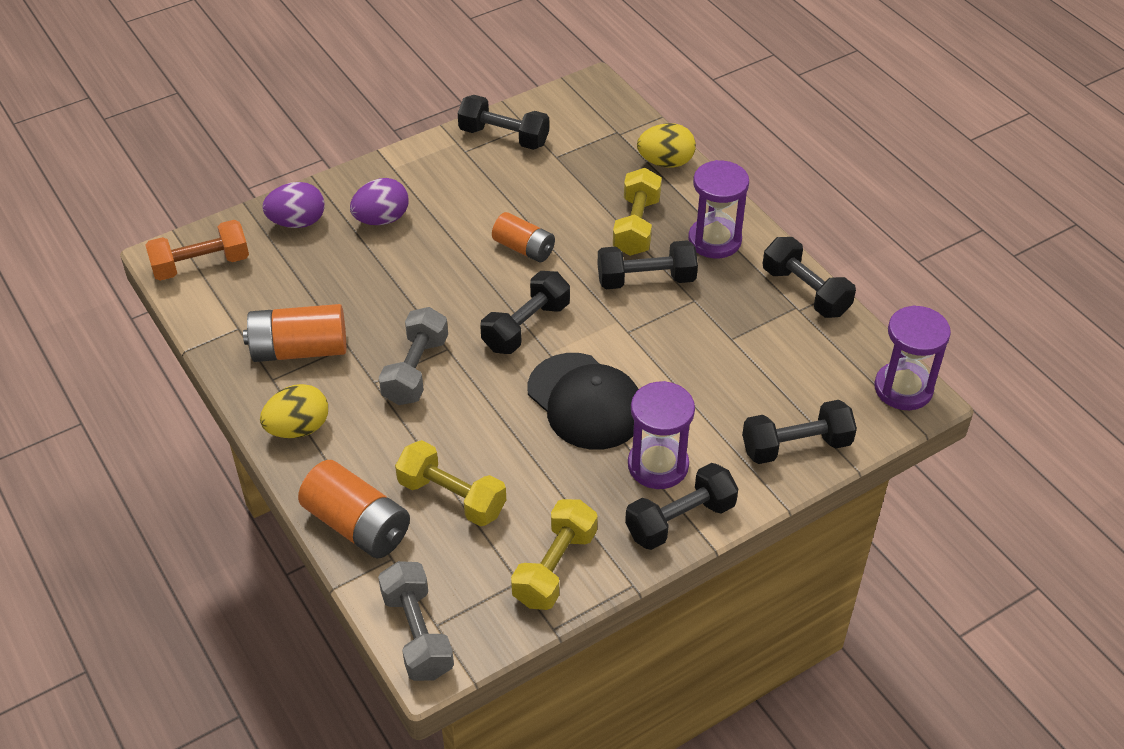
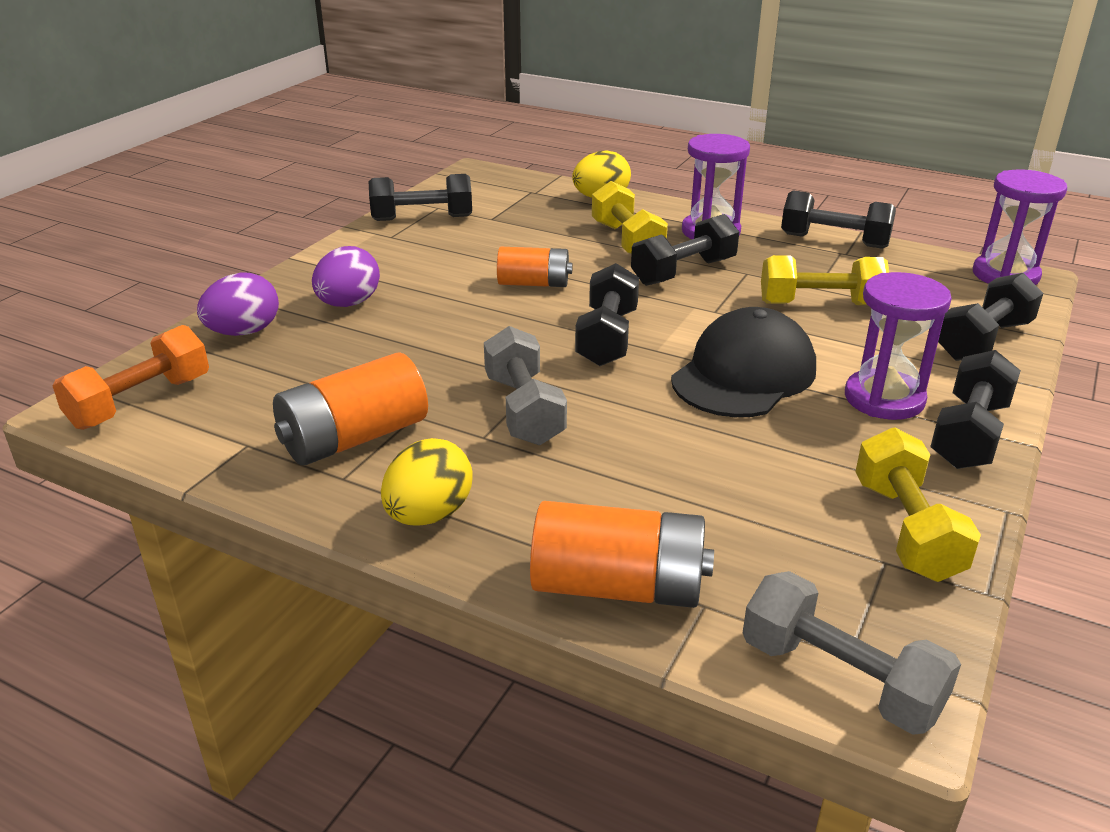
camera: 30 degrees left, 15 degrees down
(452, 497) = (704, 509): yellow dumbbell -> yellow dumbbell (820, 304)
(585, 401) = (744, 374): black cap -> black cap turned 75 degrees counterclockwise

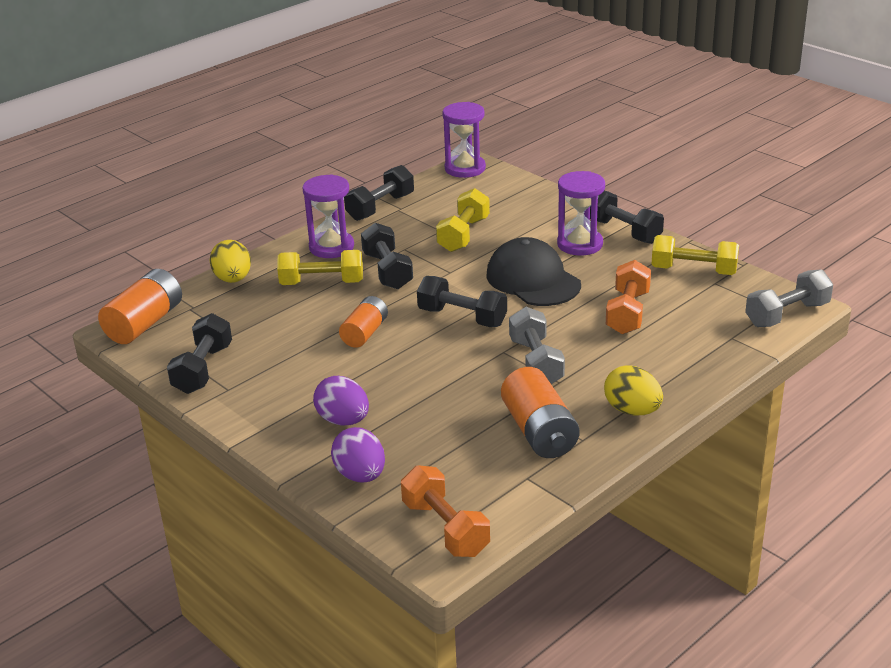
camera: 70 degrees left, 0 degrees up
(524, 410) = (536, 362): grey dumbbell -> grey dumbbell turned 75 degrees clockwise
(618, 586) = (712, 359): orange battery -> orange battery (145, 323)
(710, 473) = (628, 312): none -> orange dumbbell
(983, 340) = (535, 199): black dumbbell -> none

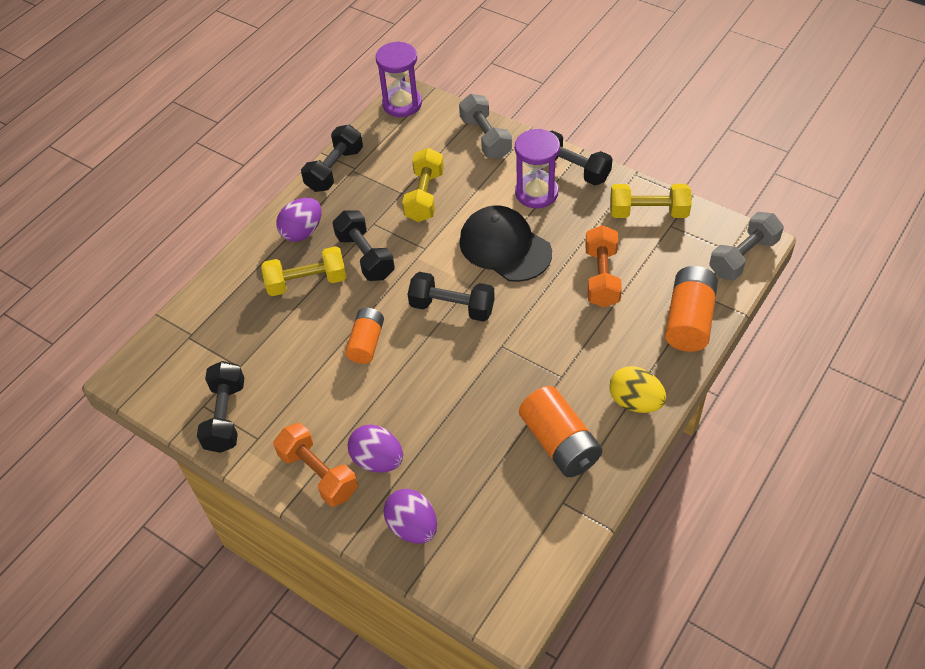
camera: 10 degrees left, 20 degrees up
(145, 323) = (150, 364): orange battery -> orange battery (689, 320)
(233, 279) = (219, 290): yellow egg -> none
(331, 247) = (302, 232): purple hourglass -> purple egg
(445, 528) = (506, 578): orange dumbbell -> orange dumbbell (318, 474)
(536, 362) = (534, 355): grey dumbbell -> grey dumbbell (485, 138)

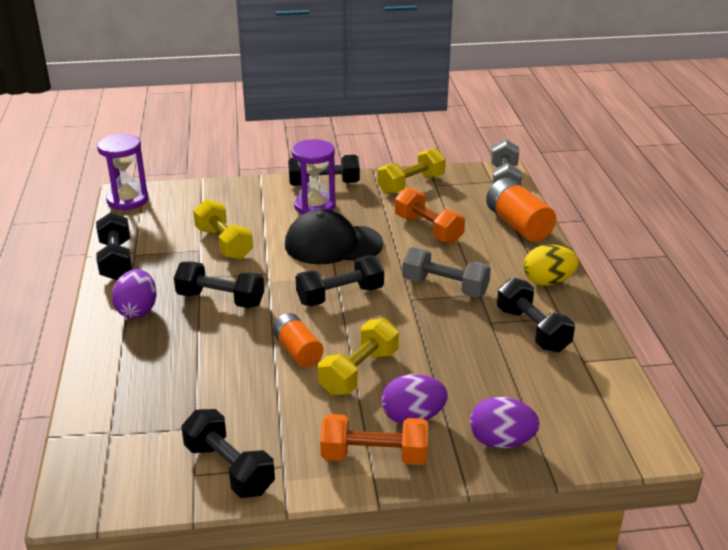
camera: 45 degrees left, 20 degrees down
(307, 282) = (187, 339): yellow dumbbell -> yellow dumbbell (359, 372)
(485, 138) = (230, 193): grey dumbbell -> grey dumbbell (445, 287)
(559, 443) = (532, 330): orange battery -> black dumbbell

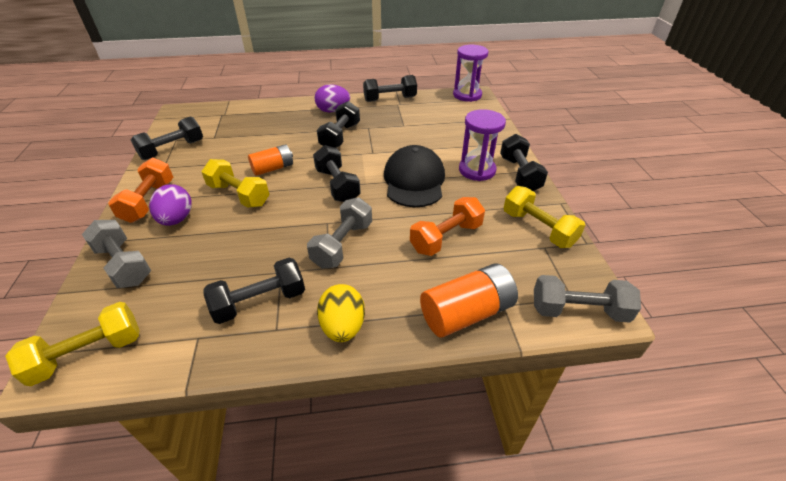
camera: 90 degrees right, 10 degrees up
(224, 243) = (412, 133): yellow dumbbell -> yellow dumbbell (88, 354)
(501, 441) = (124, 265): purple egg -> grey dumbbell

